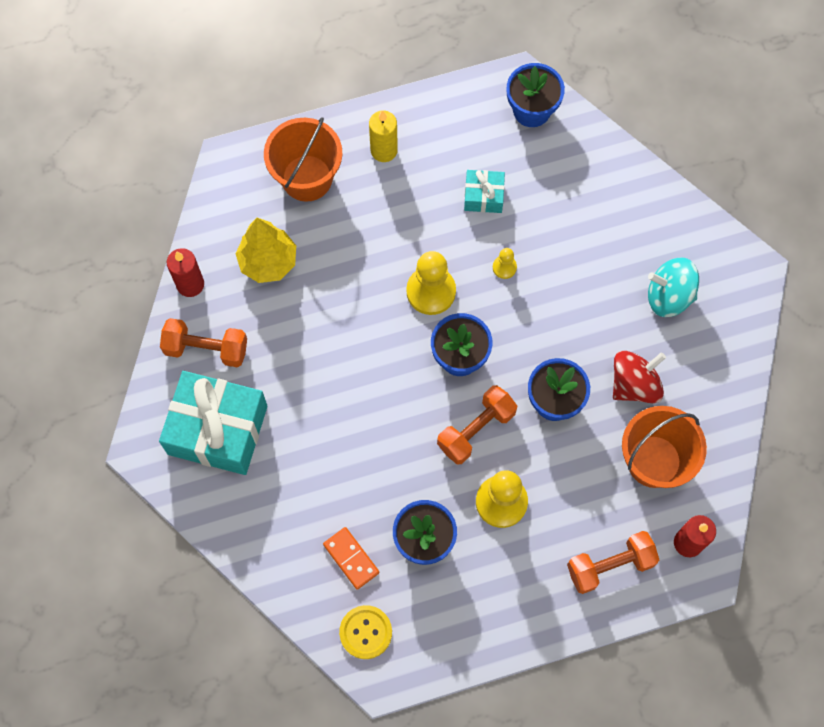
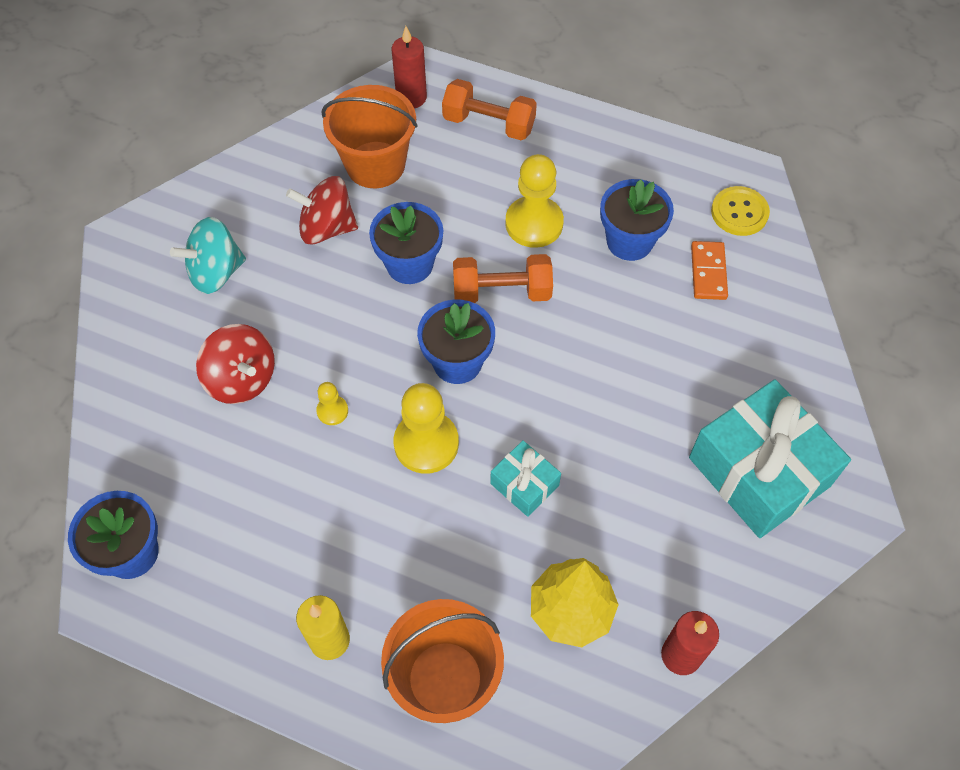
camera: 140 degrees left, 10 degrees down
(206, 349) = (713, 565): orange dumbbell -> none
(483, 196) = (278, 498): turquoise gift -> turquoise gift (524, 484)
(577, 244) = (242, 379): none -> red spinning top
(669, 296) = (216, 272): turquoise spinning top -> turquoise spinning top turned 105 degrees clockwise

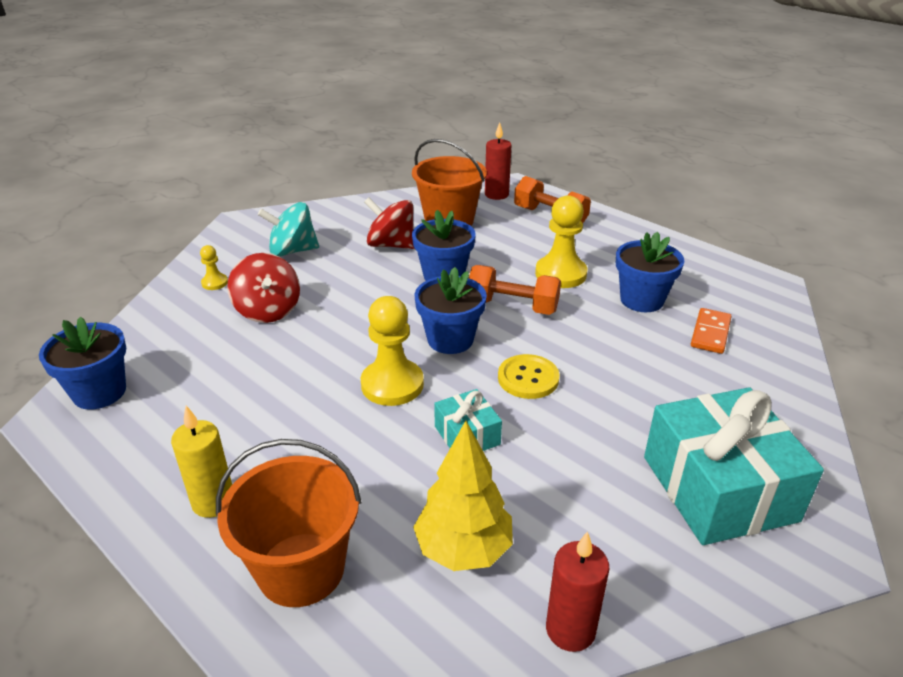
camera: 20 degrees right, 25 degrees down
(332, 411) = (326, 345): yellow pawn -> yellow pawn (214, 283)
(739, 212) = (753, 302): yellow button -> yellow button (528, 378)

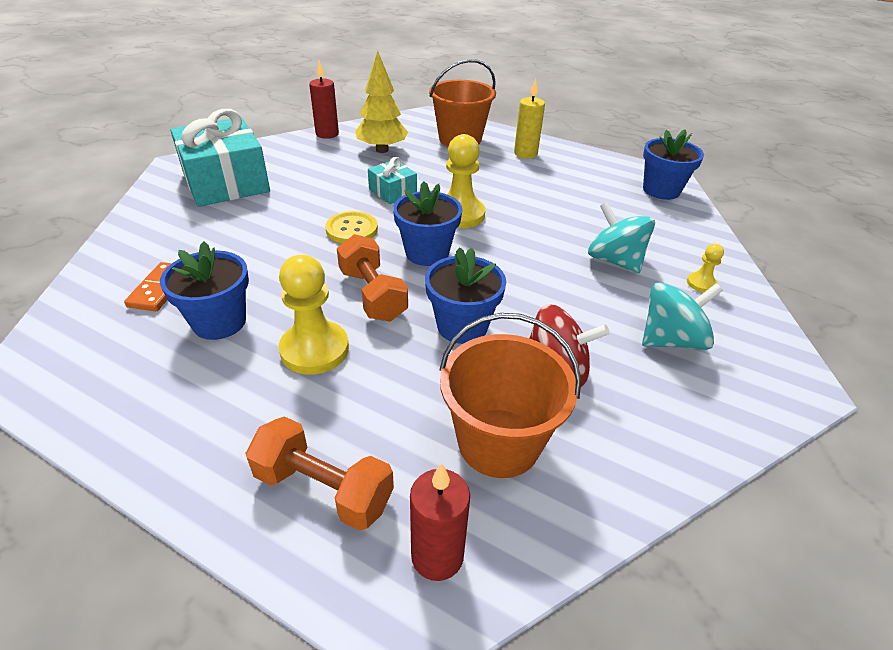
camera: 165 degrees right, 5 degrees up
(268, 310) = (614, 260): red spinning top -> turquoise spinning top
(512, 306) = (372, 295): orange dumbbell -> orange dumbbell turned 60 degrees clockwise

